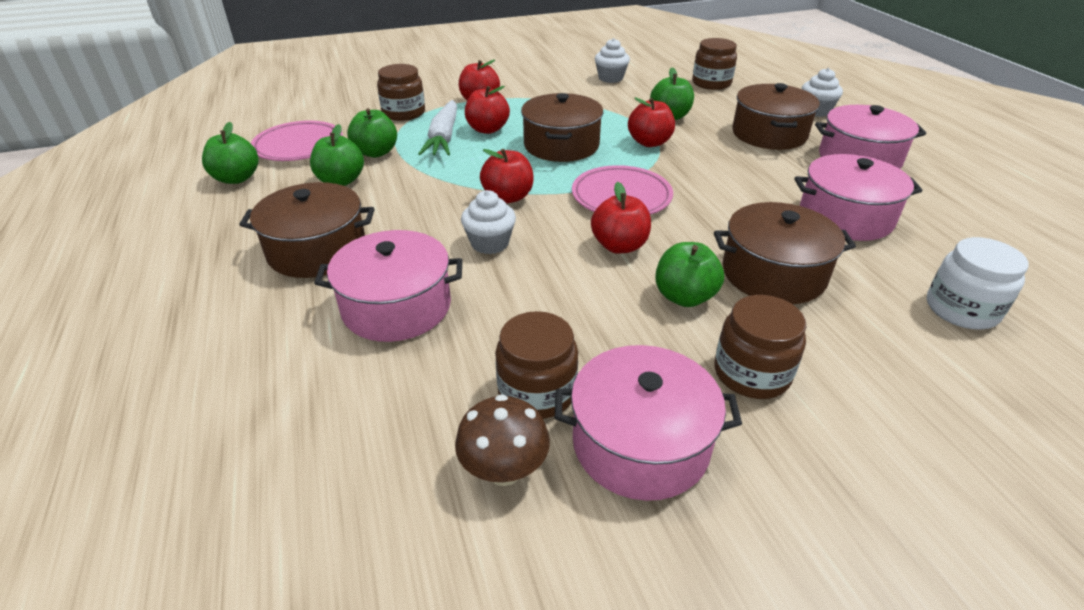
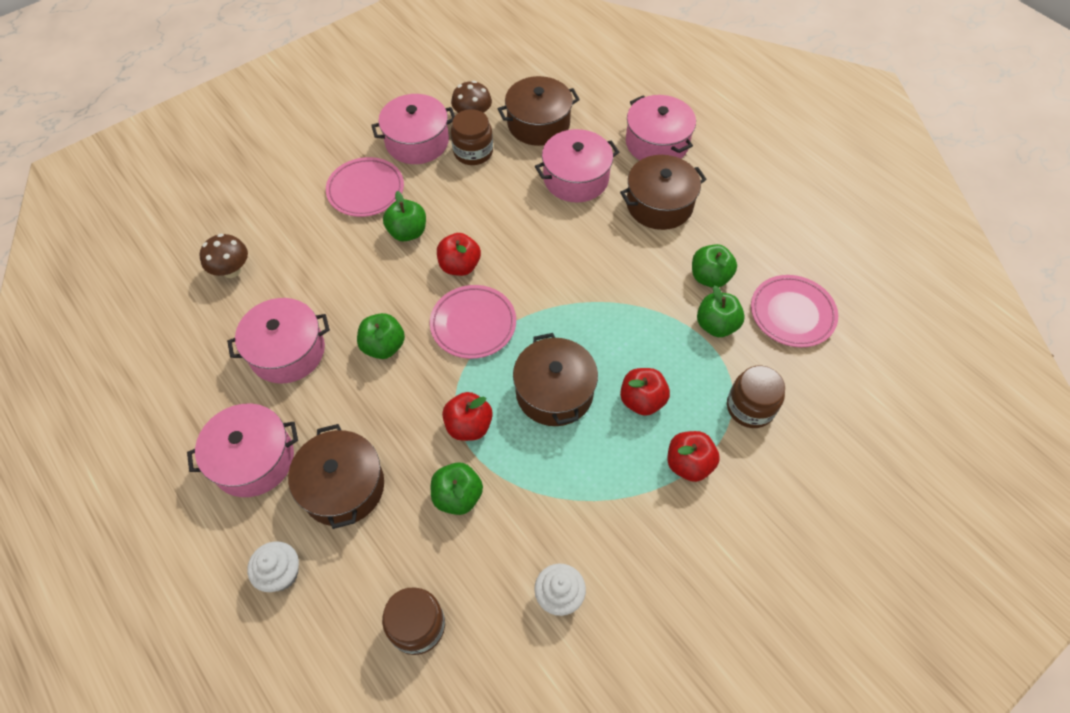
camera: 160 degrees right, 20 degrees up
(227, 325) = (657, 143): none -> pink pot
(237, 178) = (793, 256): green apple -> green apple (383, 346)
(443, 138) = (674, 370): white carrot -> none
(490, 243) = (550, 243): white cupcake -> none
(508, 197) = (564, 297): red apple -> none
(751, 373) = (366, 190): brown jar -> pink plate
(773, 273) = (350, 269): brown pot -> brown pot (538, 124)
(961, 309) = (232, 270): white jar -> brown mushroom

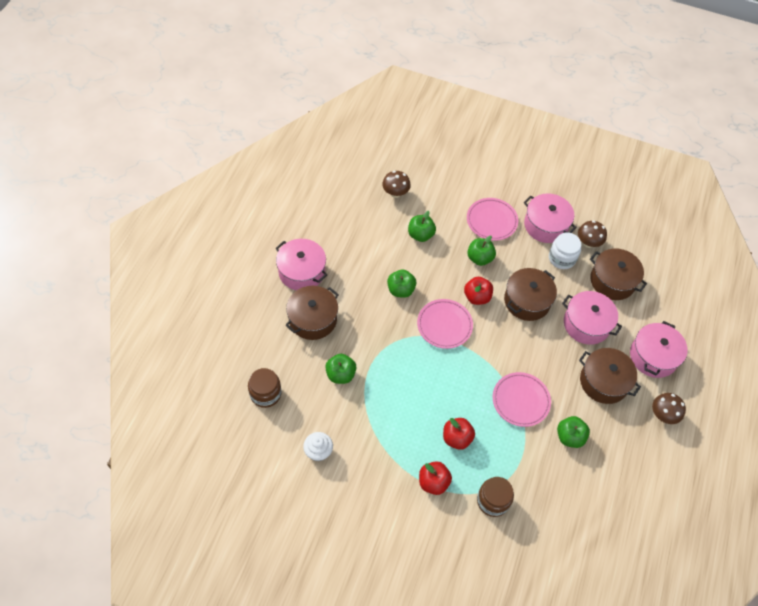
camera: 55 degrees right, 0 degrees up
(281, 573) = (255, 319): white cupcake -> none
(287, 351) = (367, 248): pink pot -> none
(469, 426) = (382, 357): red apple -> none
(473, 152) = (562, 258): brown jar -> white jar
(554, 392) = (431, 389): brown pot -> brown pot (527, 301)
(716, 325) = (537, 456): green apple -> green apple (420, 235)
(732, 175) = (663, 415): none -> brown mushroom
(792, 314) = (578, 498): pink plate -> pink plate (520, 401)

